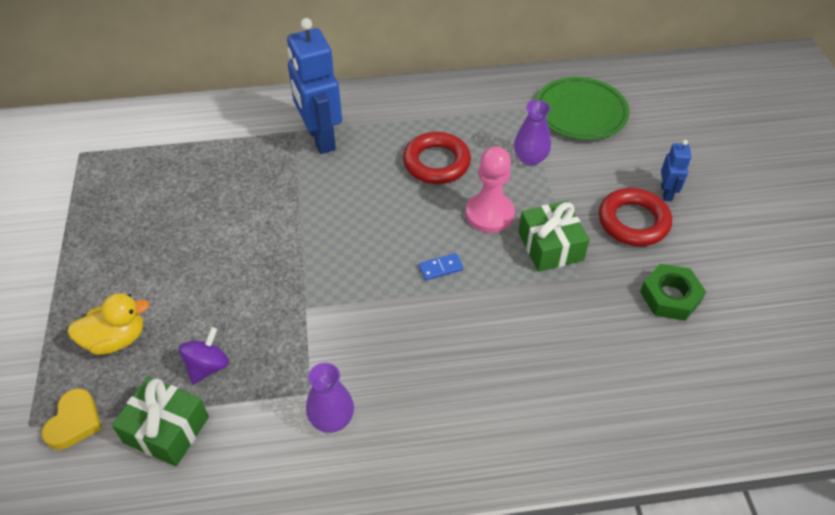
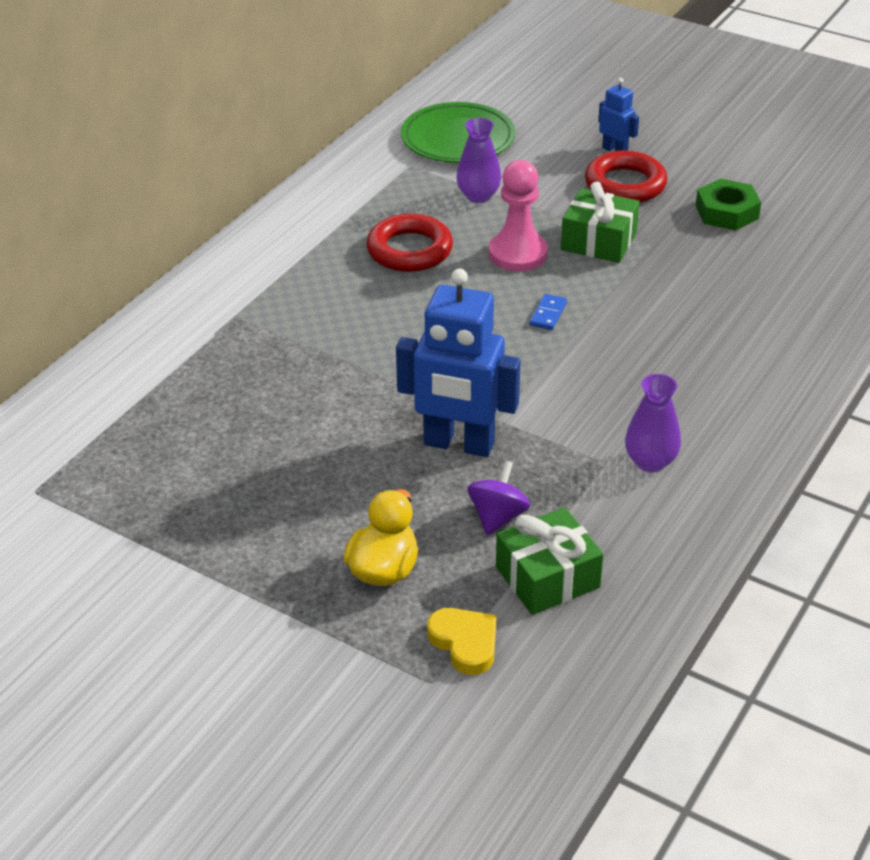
camera: 50 degrees left, 10 degrees down
(208, 366) = (497, 516): purple spinning top -> purple spinning top turned 45 degrees clockwise
(320, 138) = (271, 304): blue robot -> blue robot (458, 444)

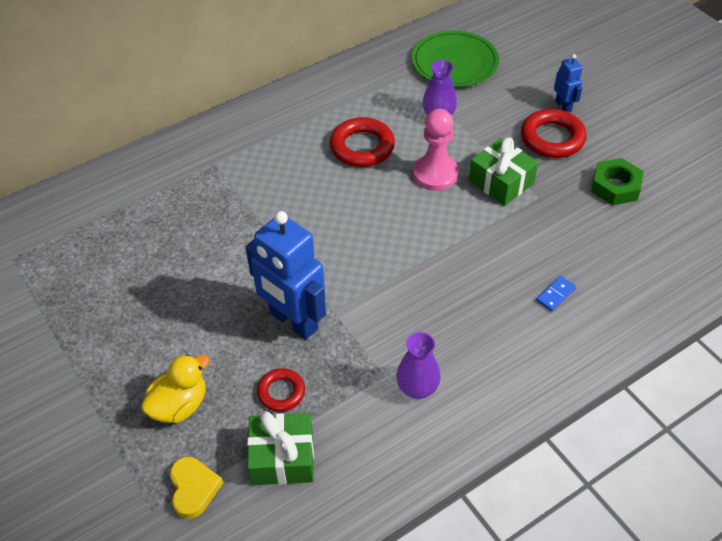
camera: 25 degrees right, 10 degrees up
(497, 516) = (281, 392): purple spinning top -> red ring
(548, 314) = (424, 233): blue domino -> blue domino (555, 295)

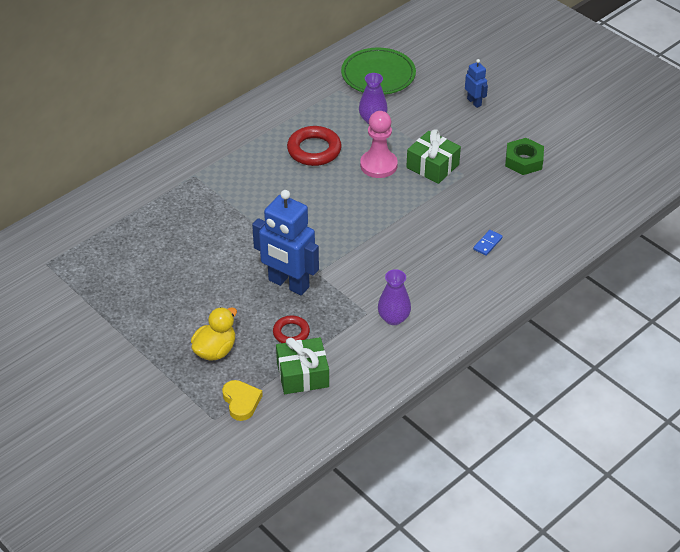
camera: 10 degrees left, 5 degrees down
(552, 138) = (468, 128): red ring -> none

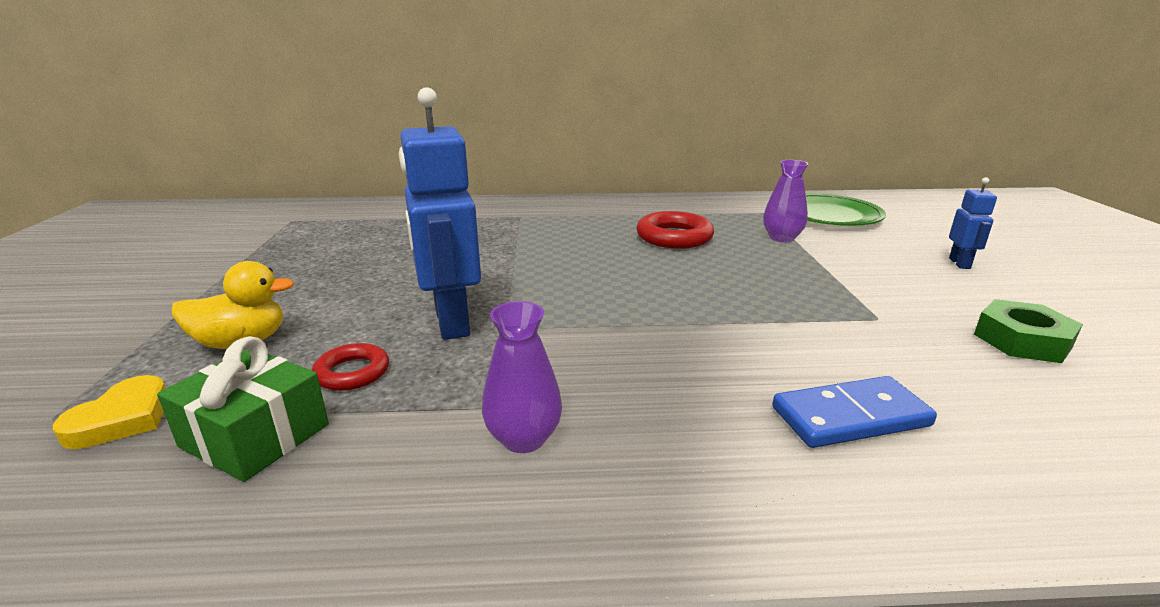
camera: 40 degrees right, 20 degrees down
(378, 165) = (743, 270): pink pawn -> none
(432, 166) = (829, 294): green gift -> none
(487, 244) = (850, 417): blue domino -> blue domino, size x1.88

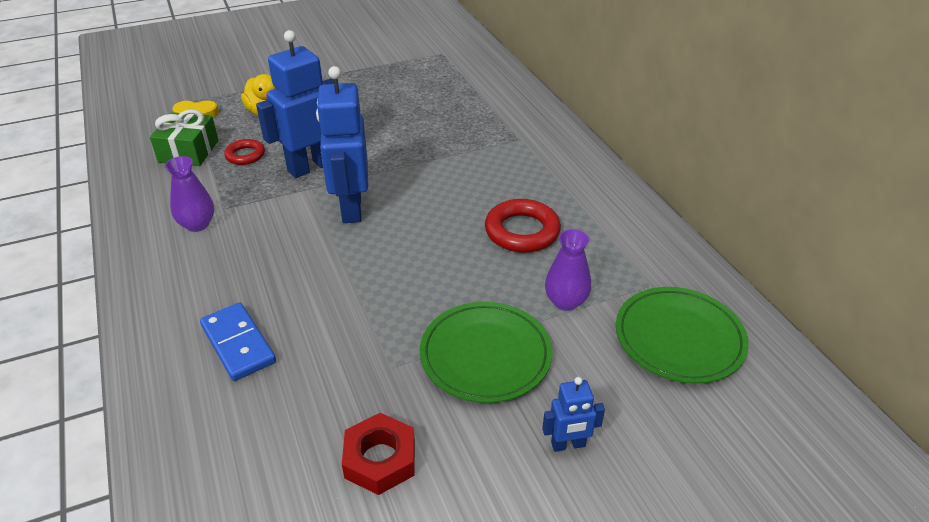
camera: 70 degrees right, 15 degrees up
(576, 307) = (351, 208): none -> blue robot
(855, 275) = (485, 355): none -> green plate
(1022, 340) = (380, 459): green nut -> red nut

